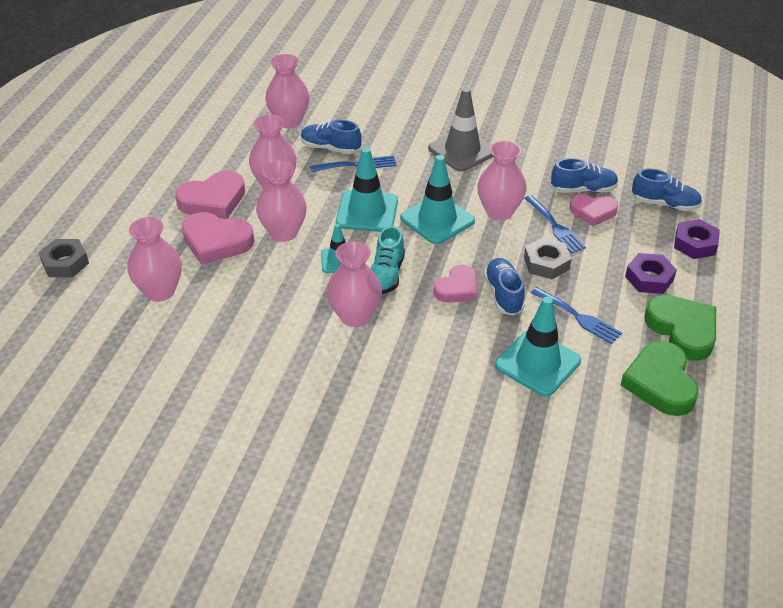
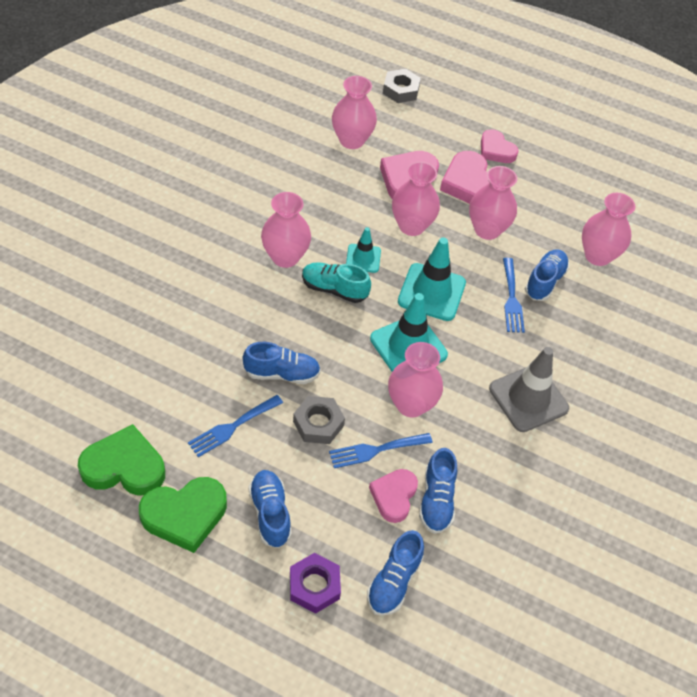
camera: 95 degrees right, 10 degrees up
(457, 288) = (301, 339): pink heart -> pink heart (496, 150)
(538, 363) = (184, 375): turquoise traffic cone -> none
(649, 278) = (270, 513): purple nut -> blue shoe

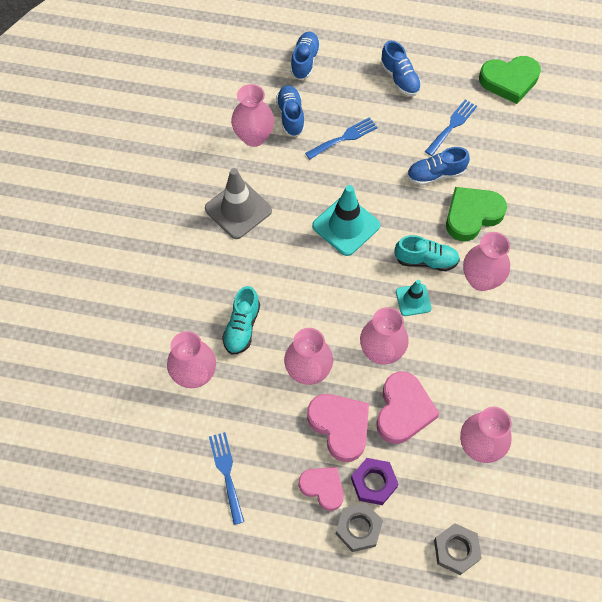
camera: 170 degrees right, 10 degrees up
(185, 515) = (453, 63): green heart -> green heart (472, 215)
(314, 586) = (354, 46): purple nut -> purple nut (374, 483)
(318, 423) = (392, 145): grey nut -> grey nut (358, 528)
(394, 496) = (321, 111): pink heart -> none
(411, 404) = (329, 178): pink vase -> pink vase (254, 137)
(431, 292) = (341, 284): turquoise traffic cone -> none
(512, 299) = (269, 299): blue fork -> blue fork (226, 473)
(544, 281) = (242, 327): blue shoe -> turquoise shoe

